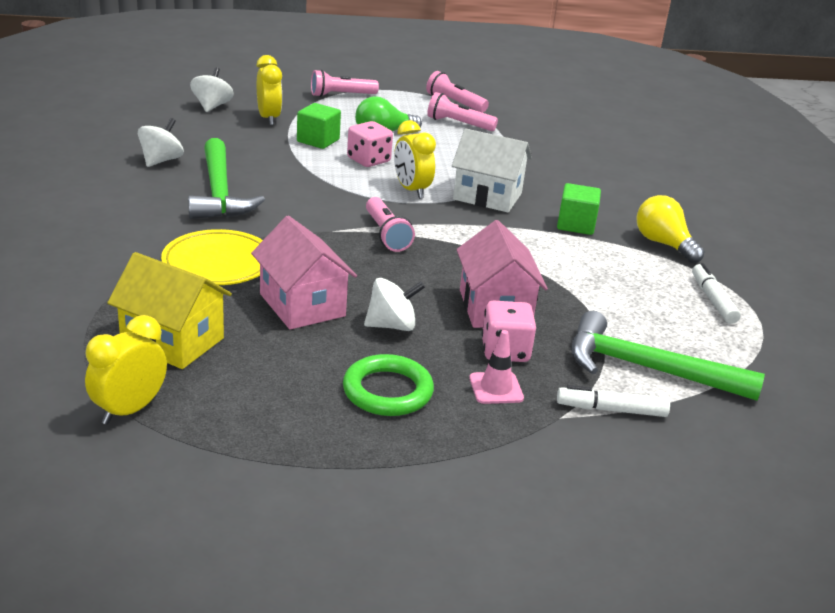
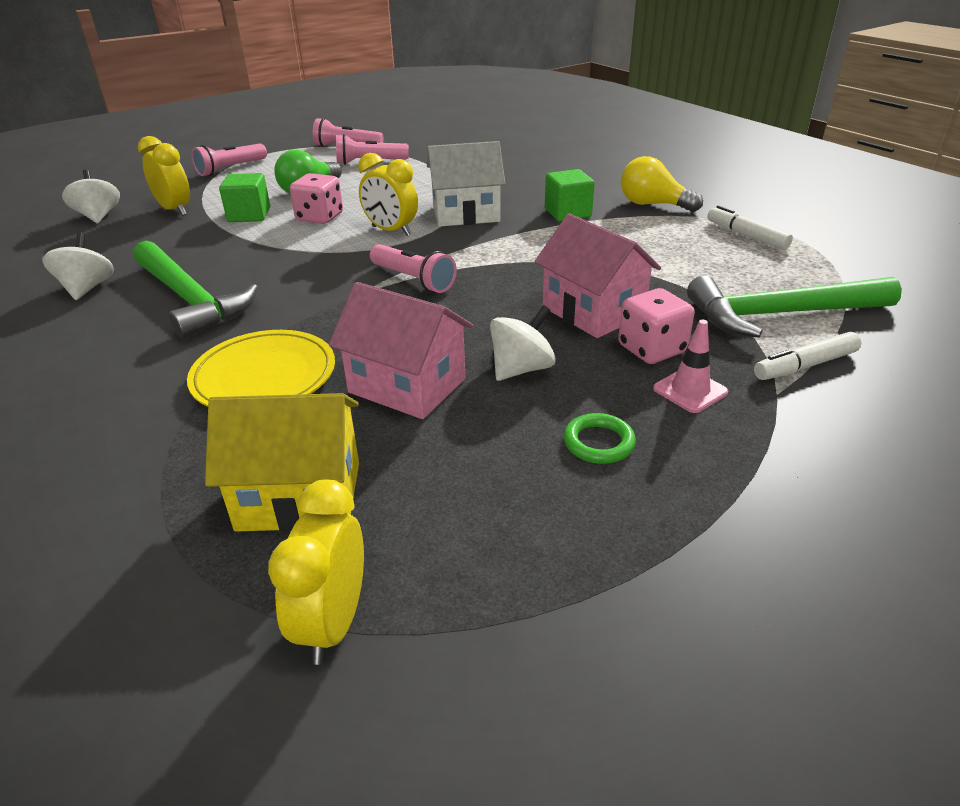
camera: 25 degrees left, 5 degrees up
(387, 391) = (598, 443): green ring -> green ring, size x0.62

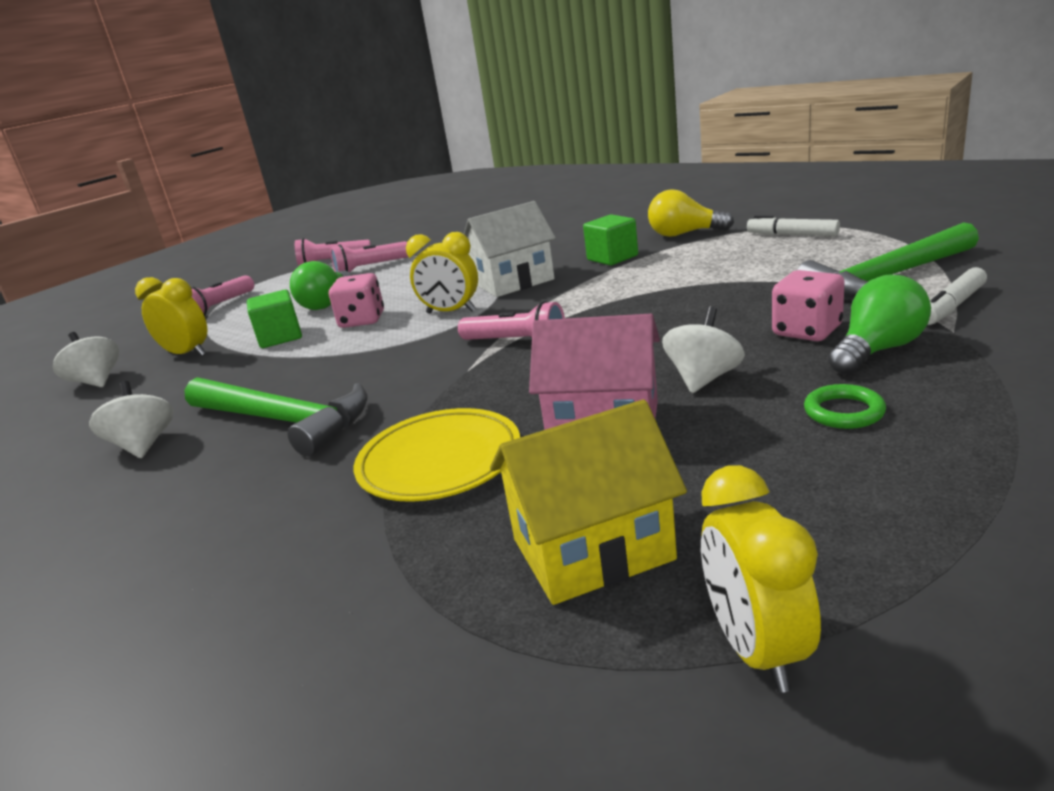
camera: 15 degrees left, 10 degrees down
(593, 311) = (720, 319): pink house -> none
(690, 390) = (877, 350): pink traffic cone -> green light bulb

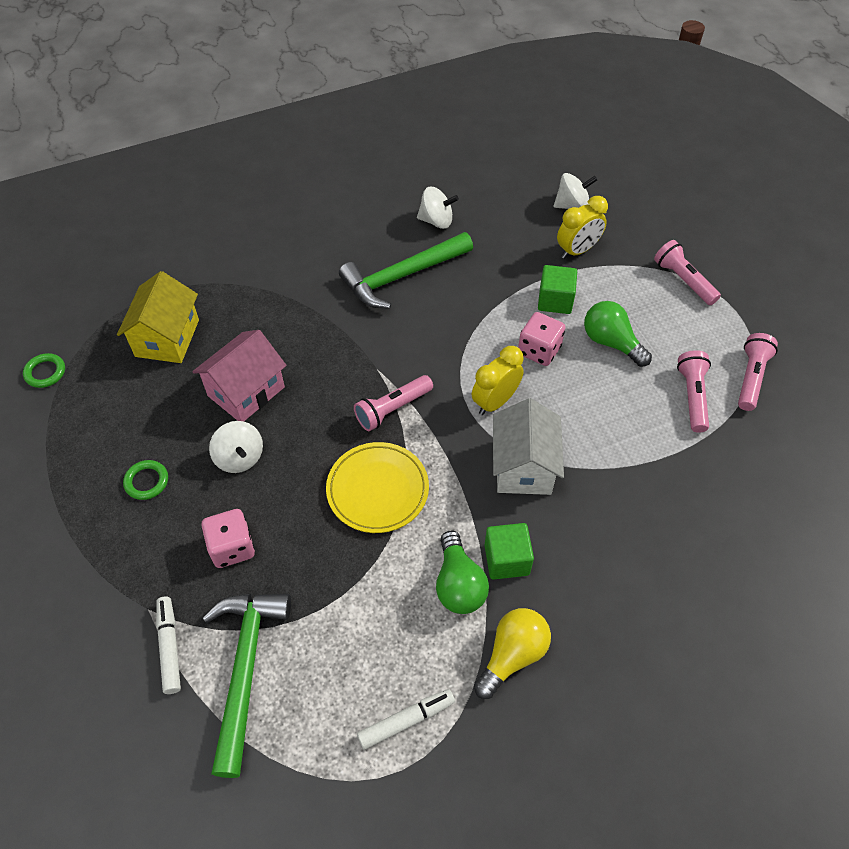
camera: 115 degrees right, 30 degrees up
(439, 461) = (285, 320): yellow plate -> yellow plate (377, 490)
(756, 648) = (81, 349): yellow clock -> none
(877, 350) = (174, 553): green light bulb -> green light bulb (458, 584)
(882, 662) = (45, 372): none -> green ring

